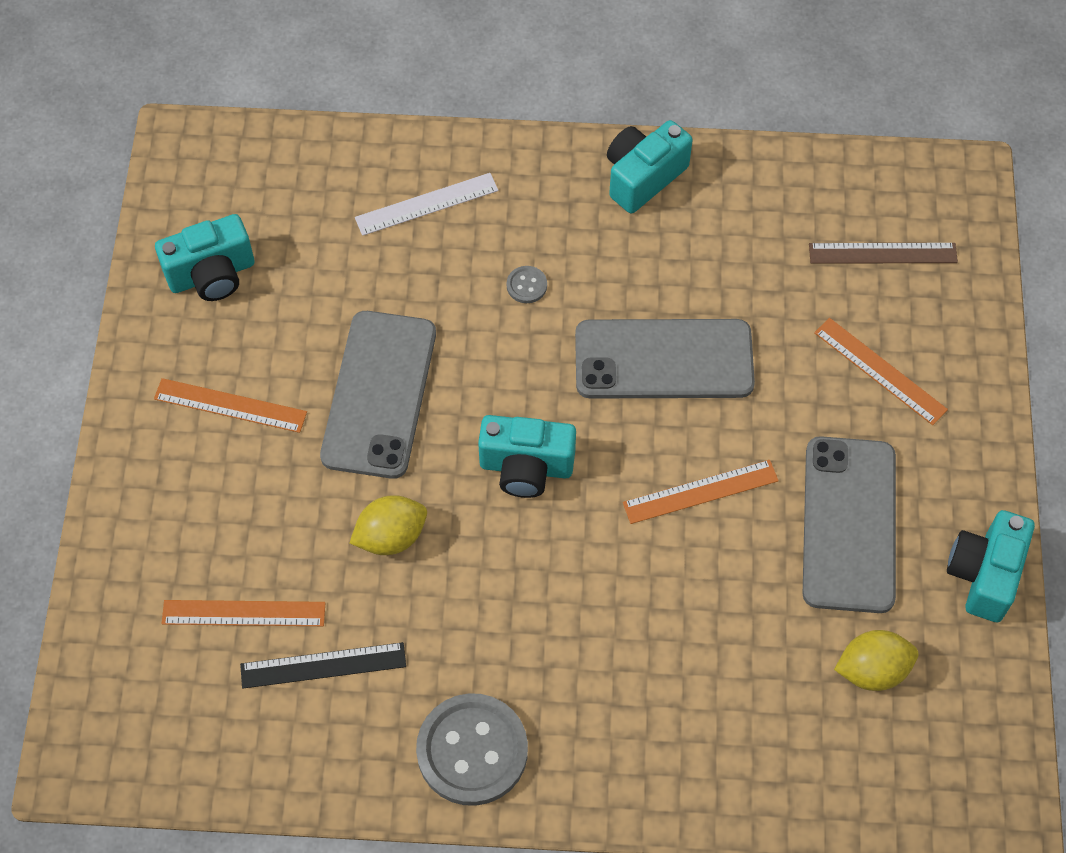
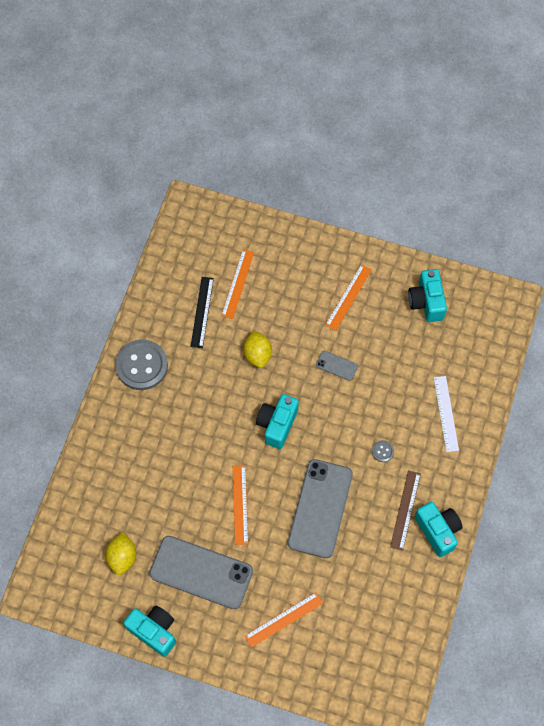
camera: 105 degrees right, 5 degrees up
(379, 394) = (336, 365): grey phone -> grey phone, size x0.43
(882, 253) = (356, 647): brown ruler -> brown ruler (405, 510)

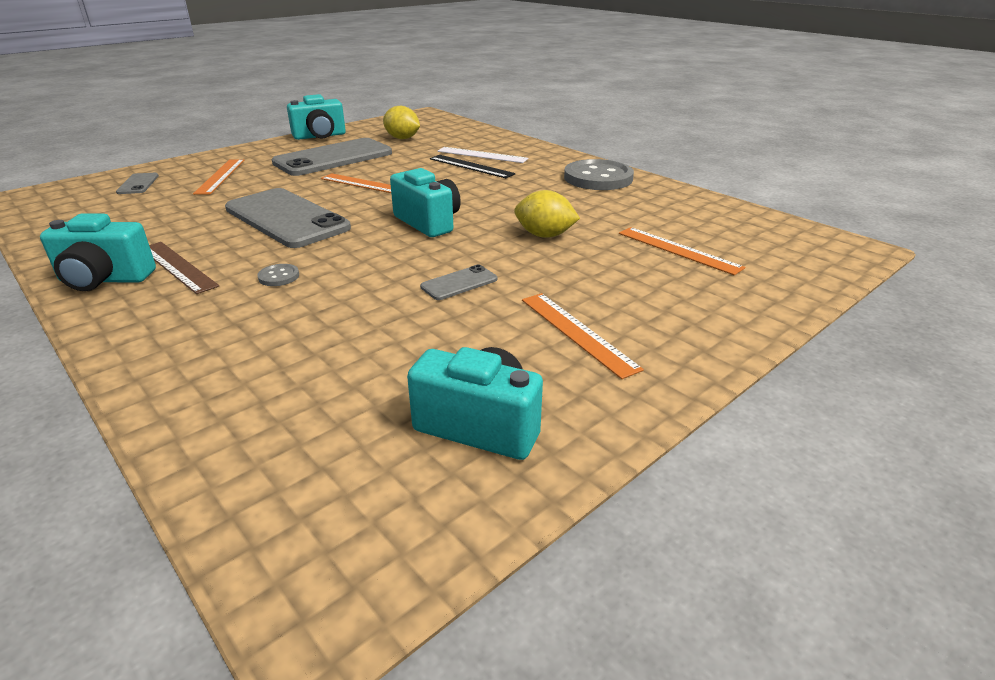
camera: 120 degrees right, 35 degrees down
(202, 312) = (647, 219): black ruler -> black ruler (471, 166)
(330, 662) = (138, 184): none -> grey phone
(446, 413) = (235, 354): white ruler -> white ruler (482, 155)

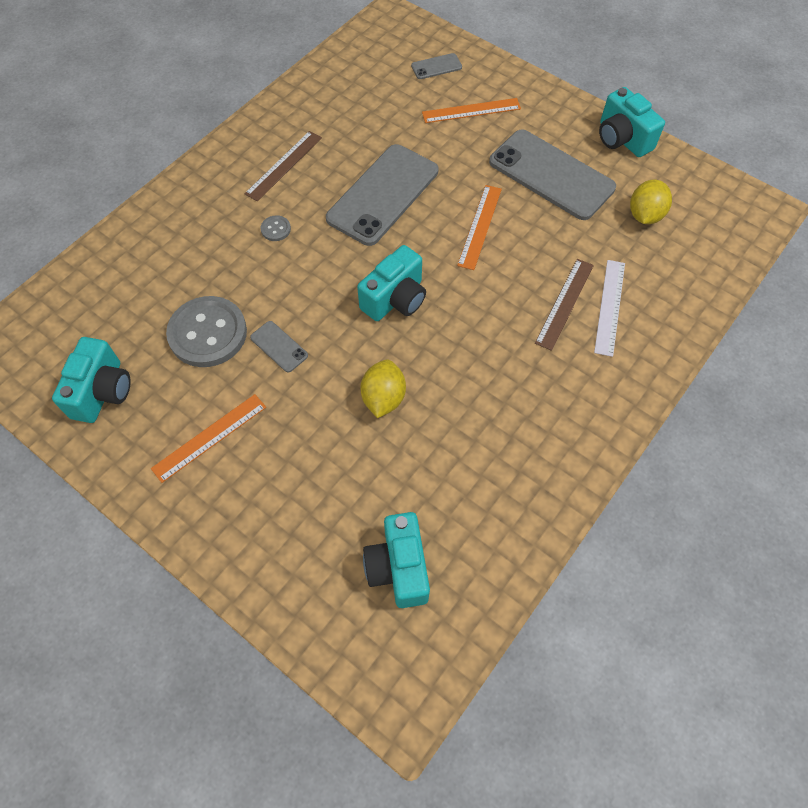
camera: 80 degrees right, 30 degrees up
(104, 280) = (259, 137): turquoise camera -> turquoise camera (398, 567)
(471, 166) = (564, 303): black ruler -> brown ruler
(598, 178) = (564, 438): grey button -> grey button (208, 333)
(678, 250) = (369, 519): orange ruler -> none

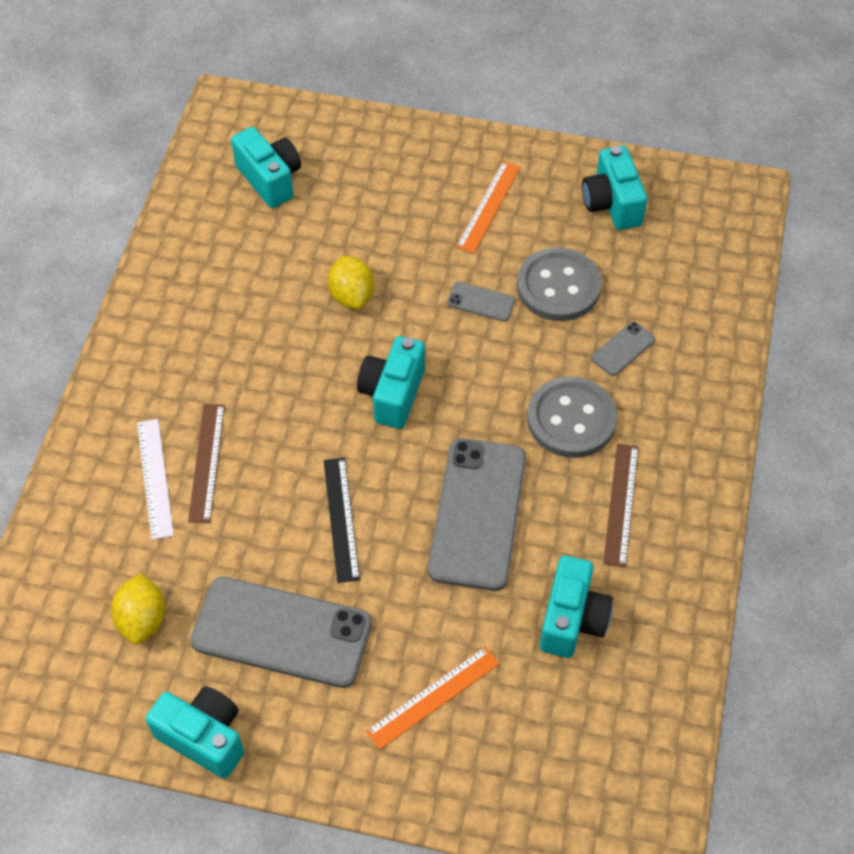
camera: 155 degrees right, 5 degrees down
(276, 229) = (571, 419): grey button -> grey button, size x2.41
(362, 117) = (572, 619): none -> turquoise camera
(436, 67) = (523, 761): grey phone -> grey phone (623, 349)
(480, 226) = (341, 519): orange ruler -> black ruler

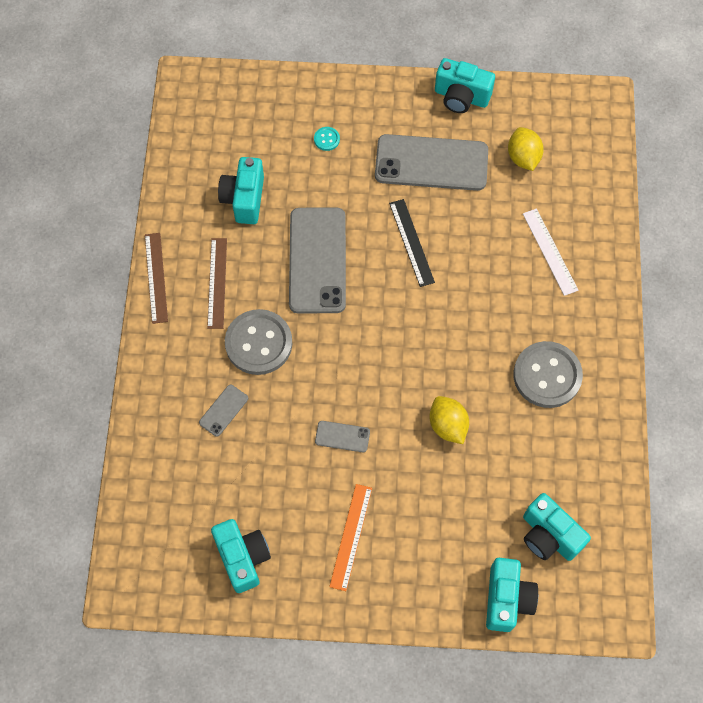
camera: 170 degrees right, 10 degrees up
(206, 462) = (517, 269): brown ruler -> brown ruler (156, 277)
(393, 394) = (396, 343): turquoise camera -> turquoise camera (507, 599)
(433, 697) = (326, 139): orange ruler -> turquoise button
(558, 287) = (281, 461): grey button -> grey button (547, 375)

